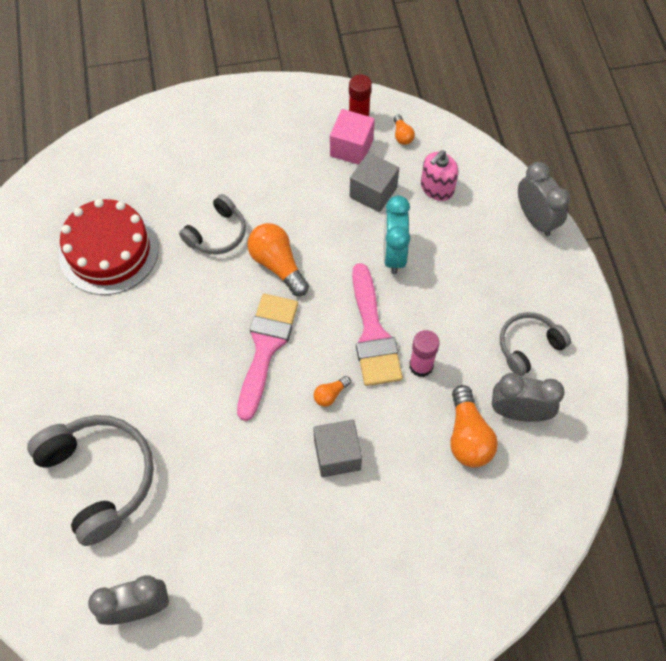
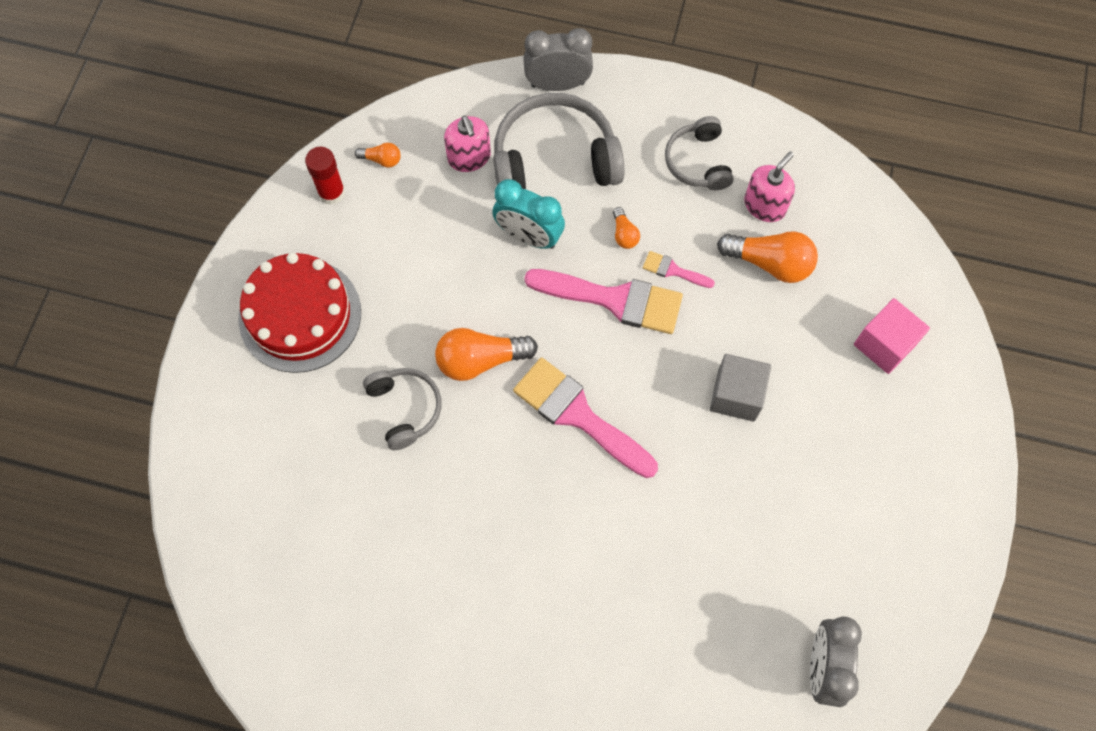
camera: 65 degrees left, 5 degrees up
(99, 478) = (655, 657): grey headphones -> grey headphones (554, 160)
(109, 251) = (363, 542): red cake -> red cake (300, 315)
(330, 394) = (665, 373): orange light bulb -> orange light bulb (624, 234)
(351, 148) = (368, 218): pink cube -> pink cube (884, 344)
(373, 192) = (440, 222): grey cube -> none
(421, 366) = (673, 270): pink glue stick -> pink brush
(518, 412) = (764, 205): grey clock -> pink soap dispenser

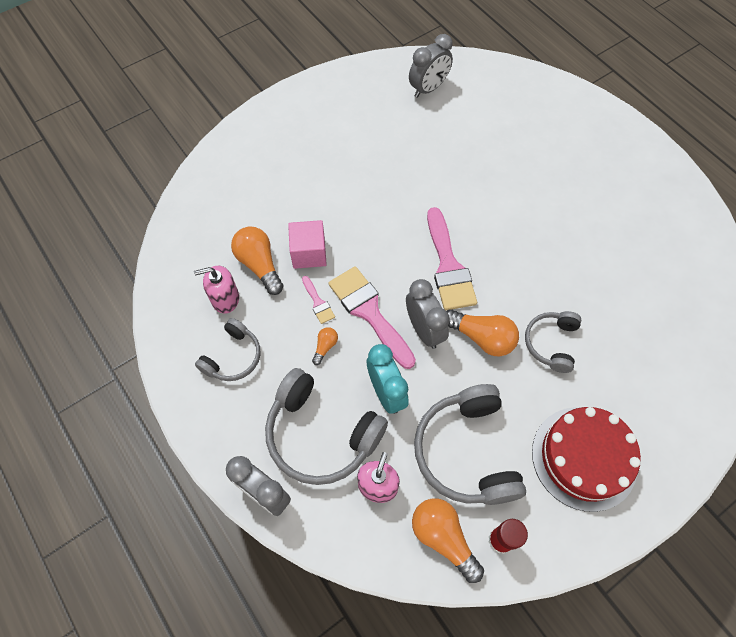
camera: 140 degrees left, 5 degrees down
(381, 160) = (443, 538): orange light bulb -> orange light bulb, size x2.00
(413, 240) = (466, 451): none -> grey headphones
(544, 324) = (424, 330): none -> grey clock
(736, 395) = (352, 214): grey cube -> none
(884, 344) = (249, 182): pink cube -> pink cube (309, 253)

